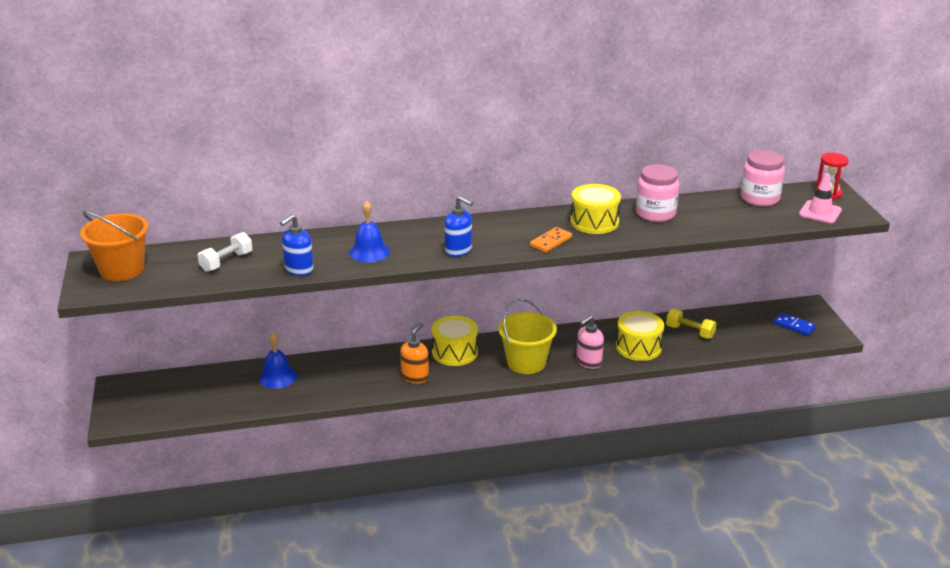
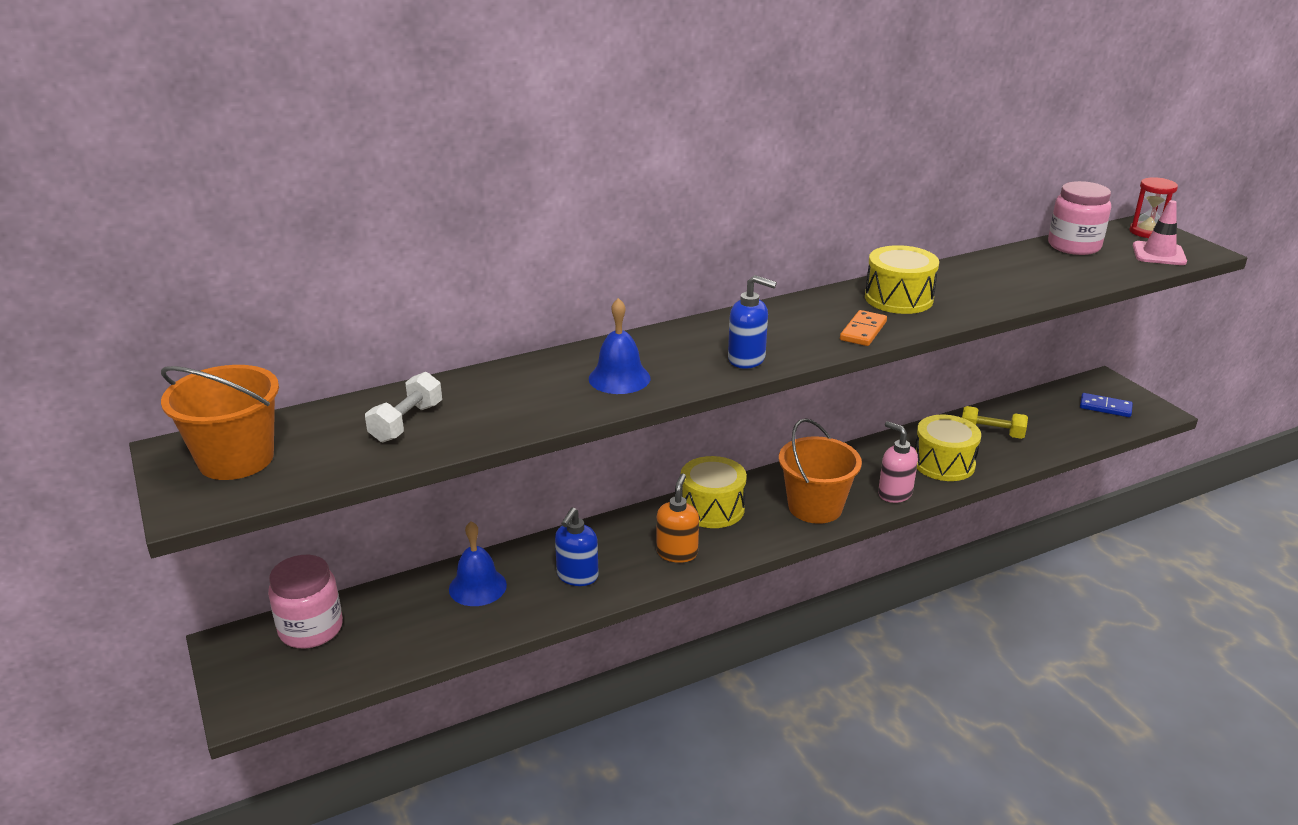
camera: 15 degrees left, 0 degrees up
(298, 270) = (529, 419): blue soap dispenser -> blue soap dispenser (577, 576)
(526, 362) = (815, 507): yellow bucket -> orange bucket
(588, 362) = (894, 493): pink soap dispenser -> pink soap dispenser turned 105 degrees clockwise
(655, 213) = (966, 279): pink jar -> pink jar (311, 629)

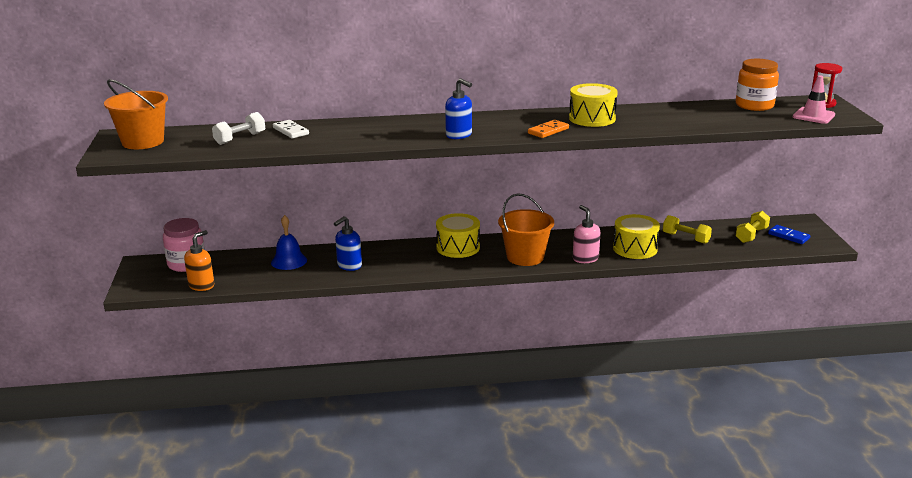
camera: 20 degrees right, 5 degrees down
(479, 392) = (291, 131): none -> white domino
(619, 378) = (374, 134): blue bell -> none
(677, 553) = (417, 265): orange soap dispenser -> orange soap dispenser (201, 285)
(1063, 414) = (751, 235): none -> yellow dumbbell
(1074, 246) = (754, 105): pink jar -> orange jar

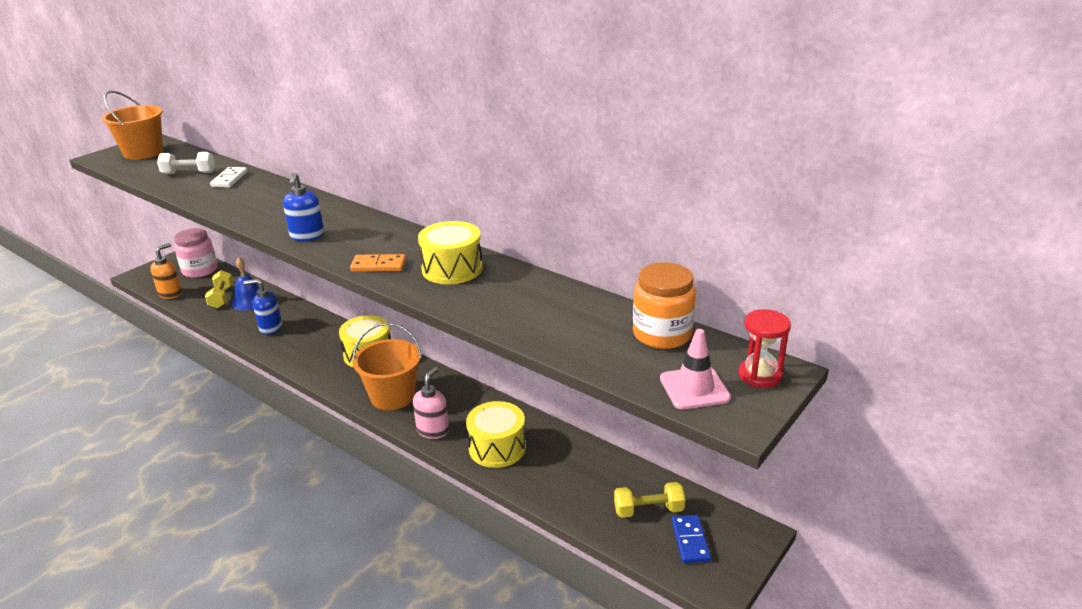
camera: 45 degrees right, 5 degrees up
(201, 285) = (170, 294): orange soap dispenser -> orange soap dispenser turned 45 degrees counterclockwise
(686, 238) = (570, 467): yellow dumbbell -> yellow dumbbell (221, 297)

